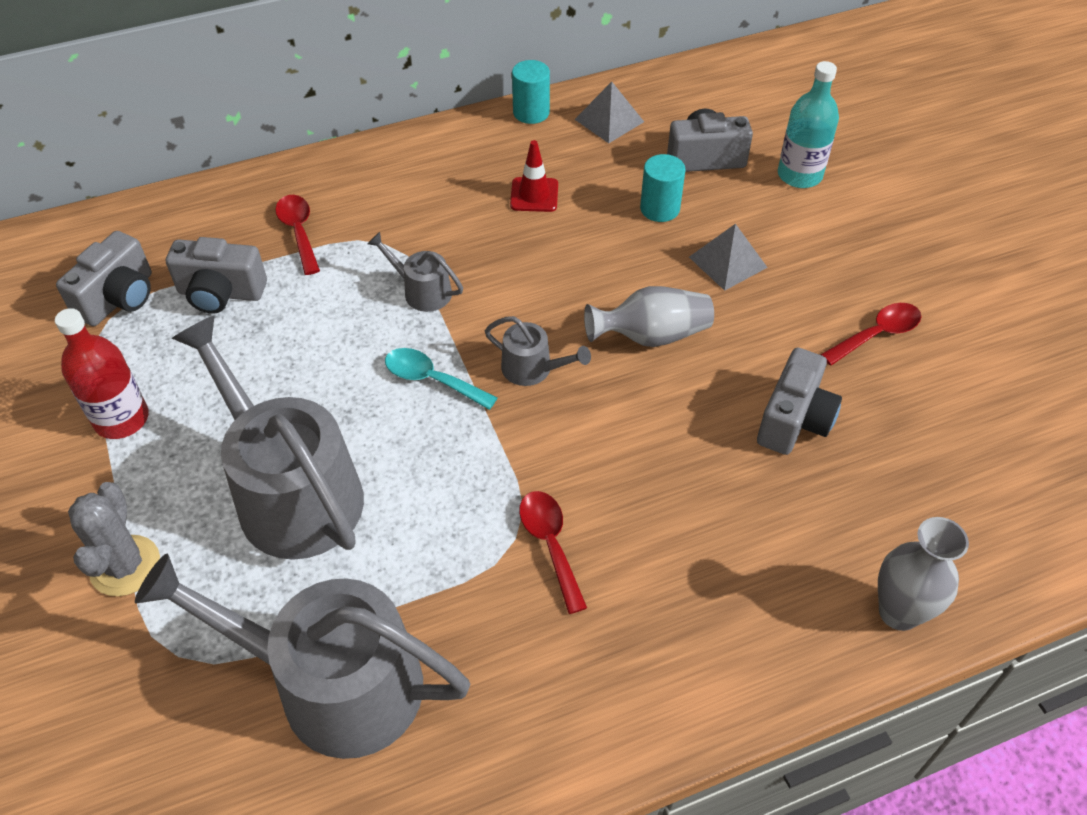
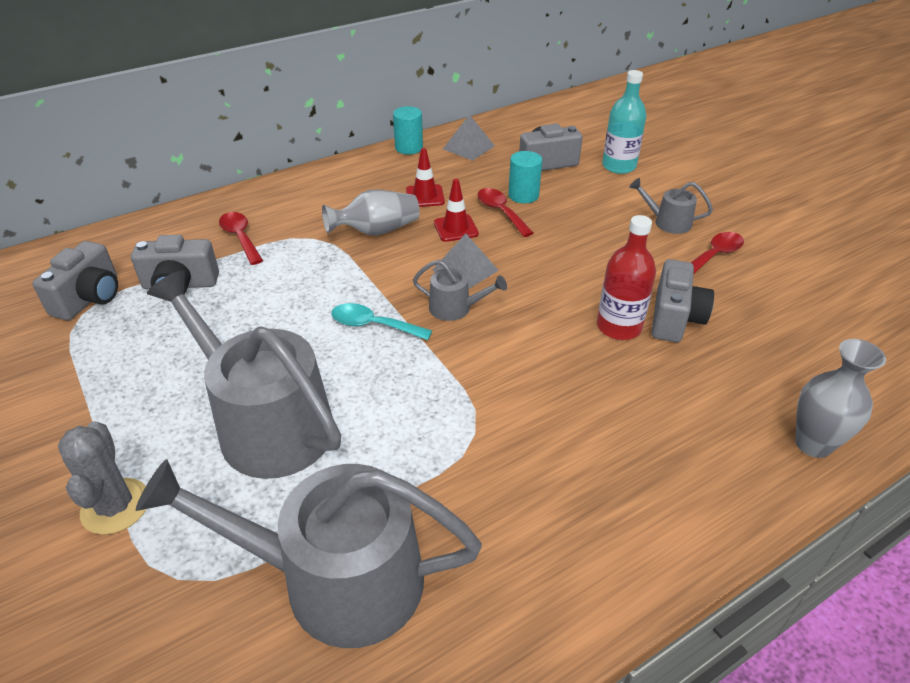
camera: 10 degrees left, 10 degrees down
(121, 419) = (100, 387): red bottle -> red bottle (619, 327)
(422, 291) = (351, 266): grey watering can -> grey watering can (668, 222)
(550, 544) = (506, 434): red spoon -> red spoon (501, 212)
(561, 250) = (455, 228): none -> red traffic cone
(651, 336) = (543, 275): grey vase -> grey vase (376, 231)
(728, 262) = (586, 222): grey pyramid -> grey pyramid (465, 270)

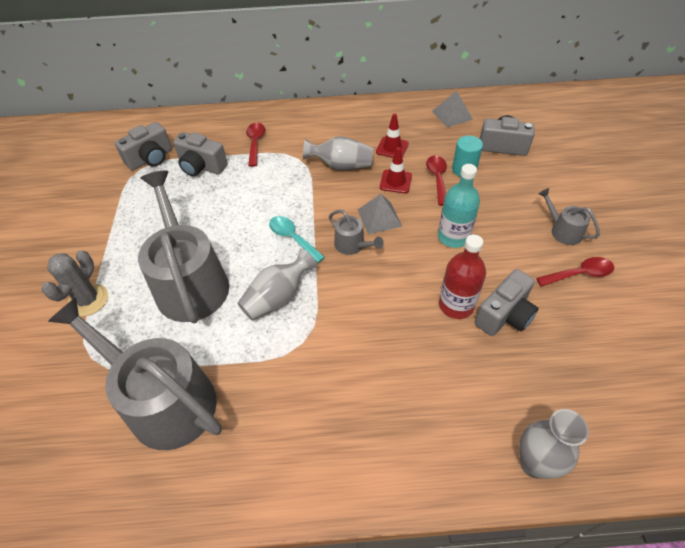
camera: 30 degrees right, 10 degrees up
(404, 396) = (277, 297): none -> grey vase
(409, 148) = (408, 103): turquoise cylinder -> none
(619, 166) = (560, 166): turquoise bottle -> turquoise bottle (453, 237)

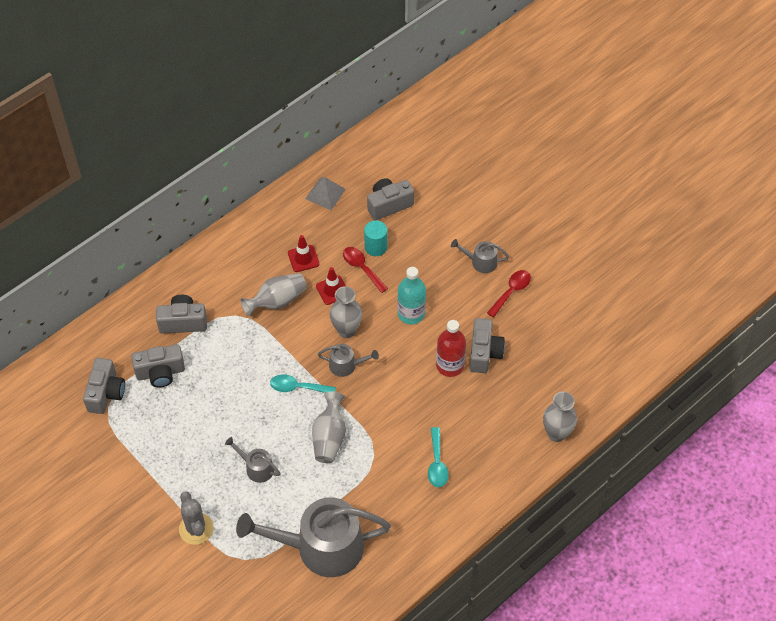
camera: 40 degrees left, 5 degrees up
(190, 282) = (256, 468): grey watering can -> grey watering can, size x0.44
(255, 143) = (183, 322): red spoon -> grey camera
(359, 397) = (437, 463): none -> turquoise spoon
(379, 217) = (346, 330): grey pyramid -> grey vase

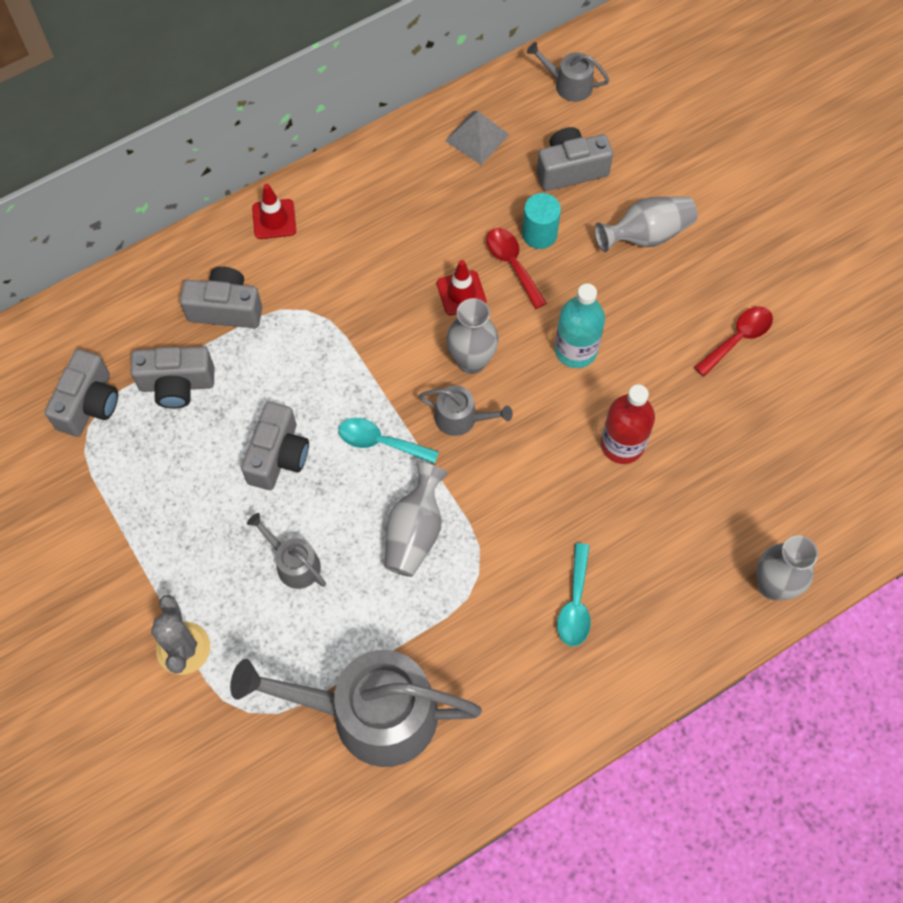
camera: 10 degrees right, 10 degrees up
(277, 301) = (374, 297): grey vase -> grey vase (646, 234)
(303, 258) = (425, 235): red traffic cone -> red traffic cone (274, 219)
(480, 262) = (698, 283): grey watering can -> grey watering can (568, 84)
(484, 353) = (679, 432): grey camera -> grey camera (278, 456)

